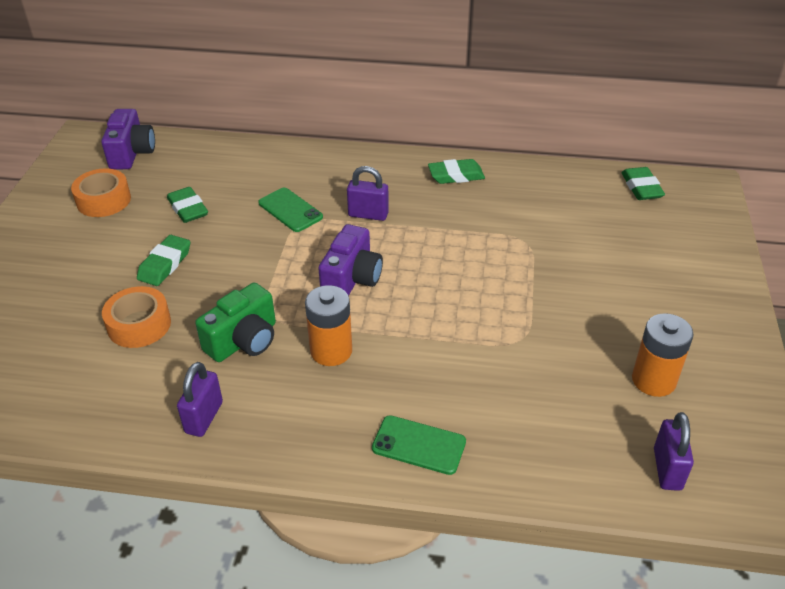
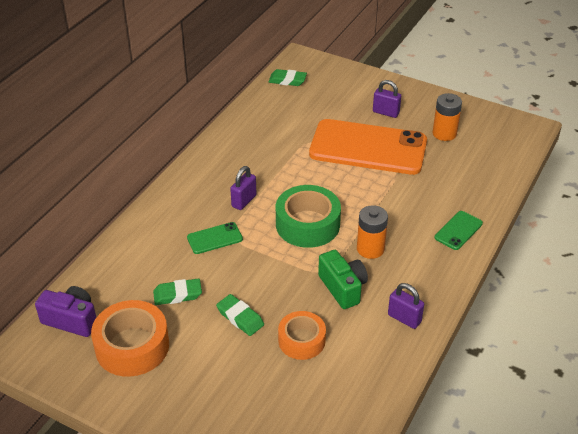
camera: 70 degrees left, 0 degrees up
(103, 200) = (132, 346): orange tape -> orange tape, size x1.55
(352, 279) = (307, 224): purple camera -> green tape
(456, 175) = (226, 149): green eraser -> none
(551, 299) = (368, 148): none -> orange phone
(667, 469) = (502, 150): purple padlock -> purple padlock (386, 112)

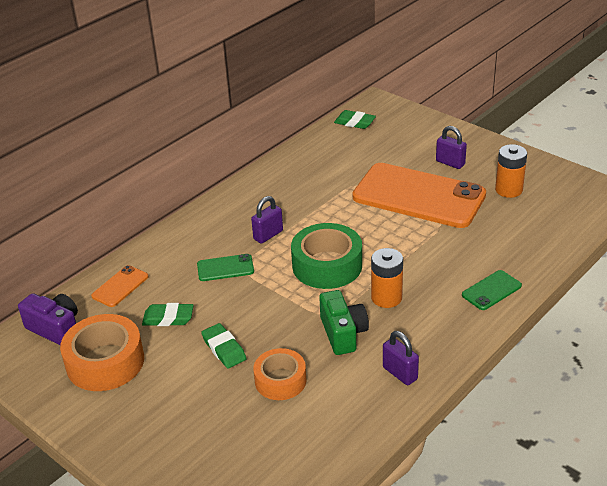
camera: 15 degrees right, 5 degrees down
(120, 269) = (120, 286): none -> orange phone

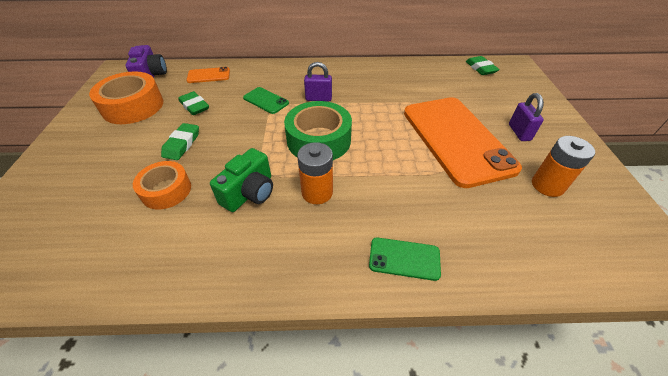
camera: 45 degrees right, 10 degrees up
(400, 373) = (228, 260): purple padlock -> none

